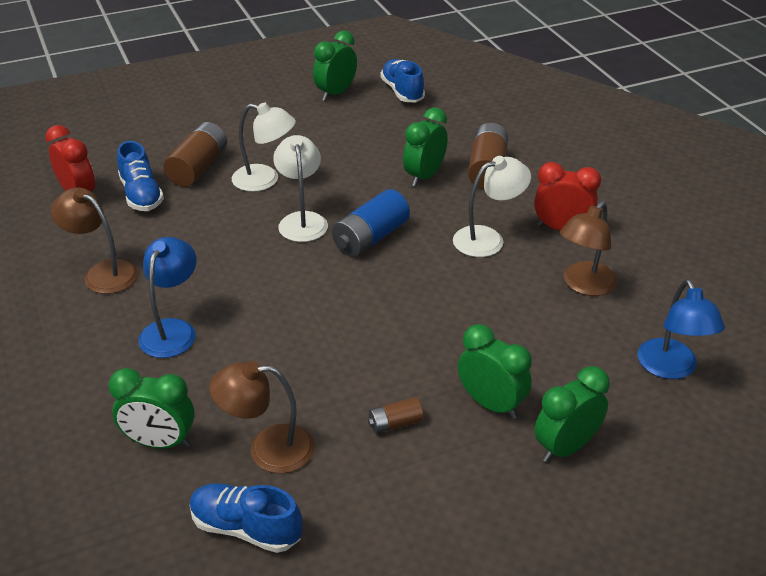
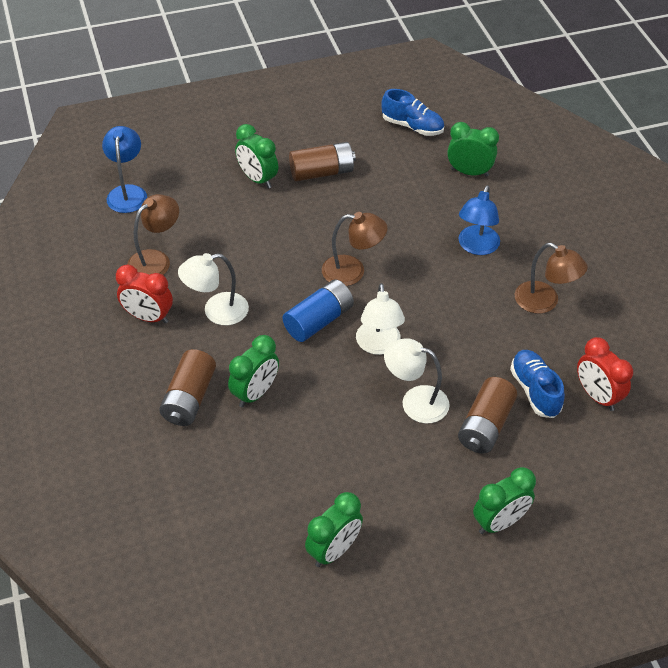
camera: 175 degrees left, 10 degrees up
(267, 449) = (402, 164): brown lamp -> brown lamp (352, 271)
(395, 423) = (322, 172): brown battery -> brown battery, size x1.88
(402, 92) = (250, 547): blue shoe -> none
(565, 447) = (220, 152): green clock -> green clock (499, 522)

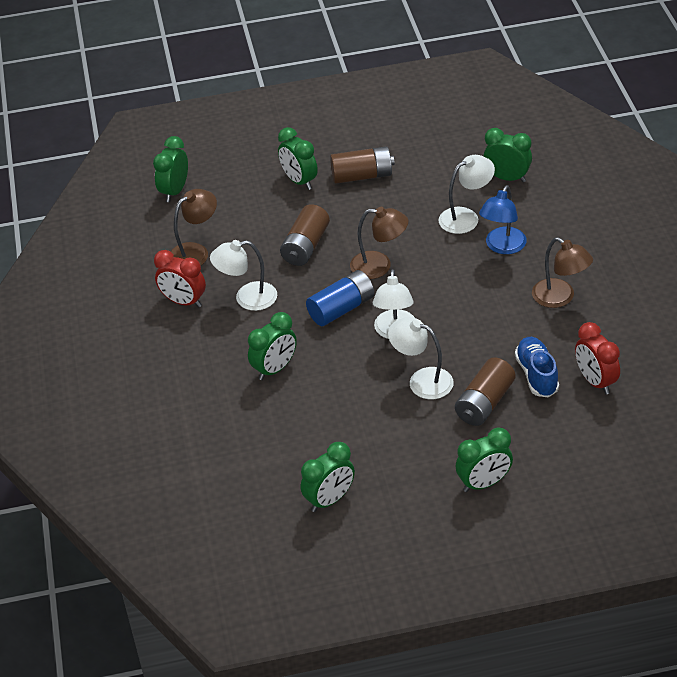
camera: 10 degrees right, 5 degrees down
(127, 192) = (174, 191): blue lamp -> green clock
(189, 398) = (214, 371): brown battery -> brown battery (306, 246)
(412, 126) = (457, 134): blue shoe -> none
(434, 215) = (466, 217): none -> white lamp

